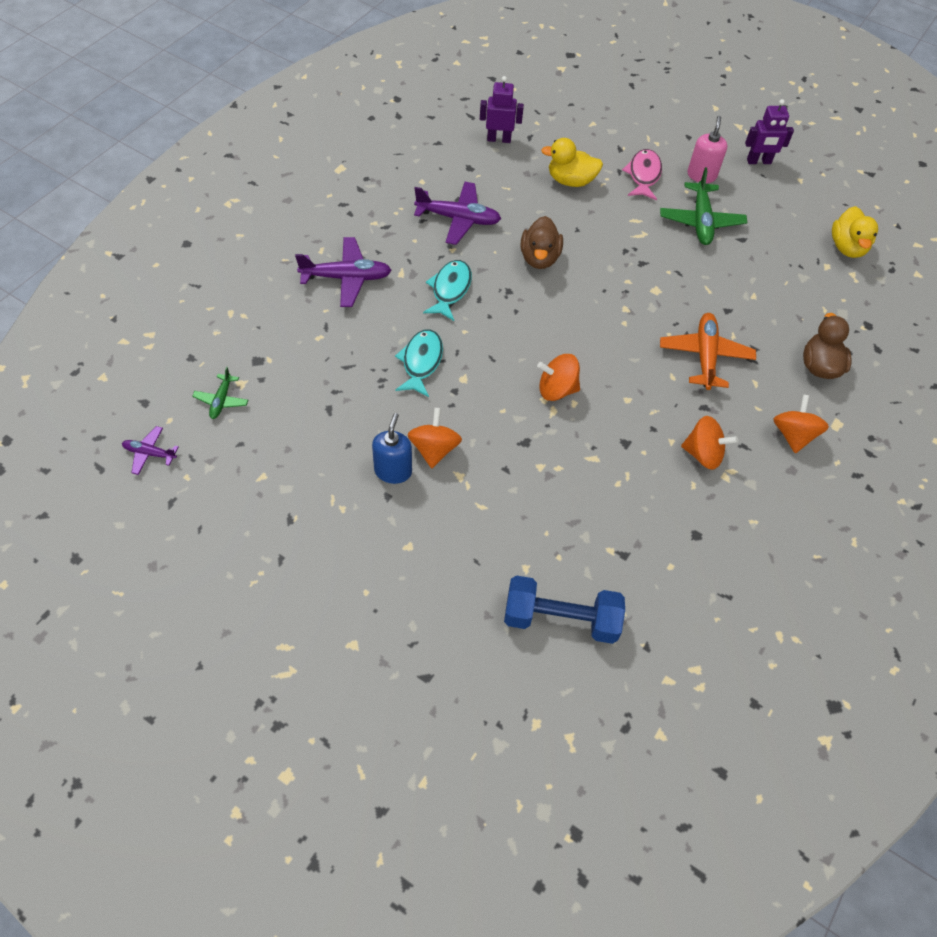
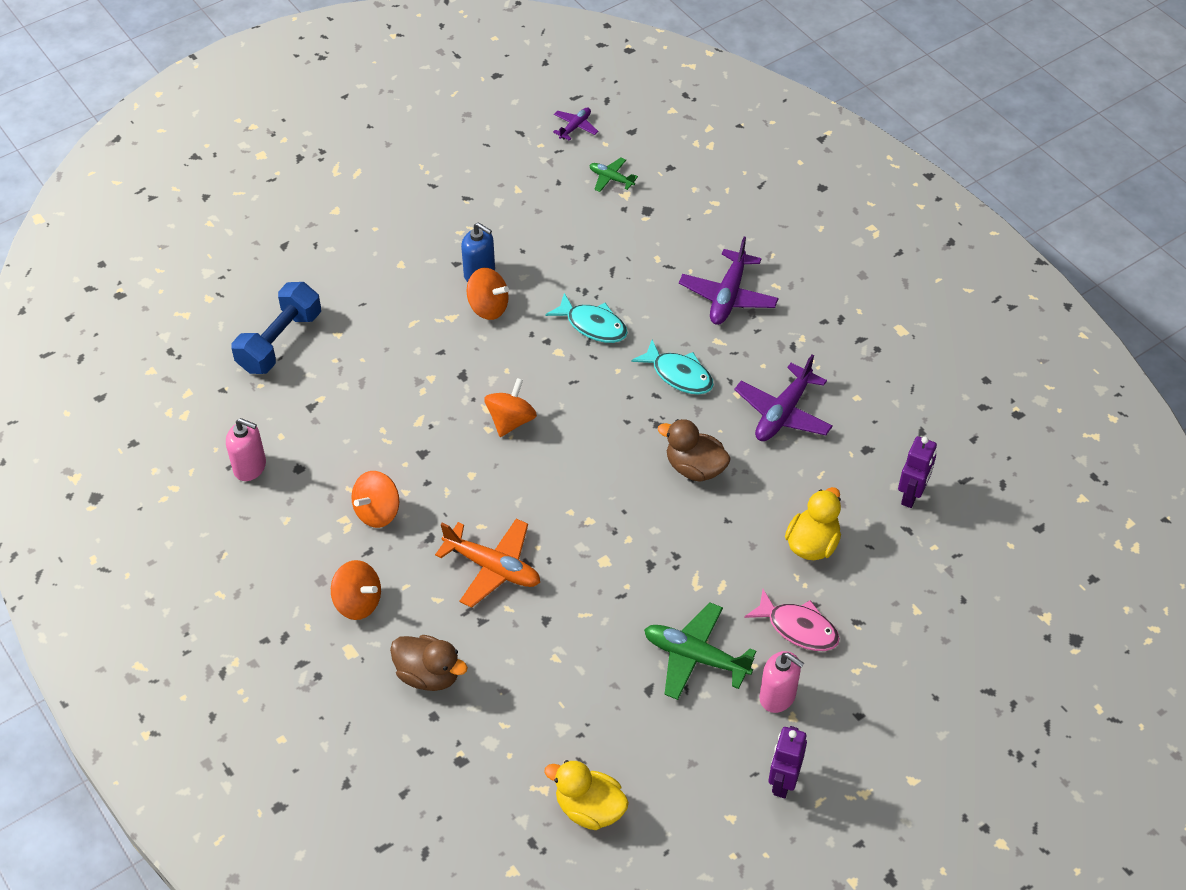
camera: 115 degrees right, 5 degrees down
(718, 577) = (250, 467): none -> pink soap dispenser

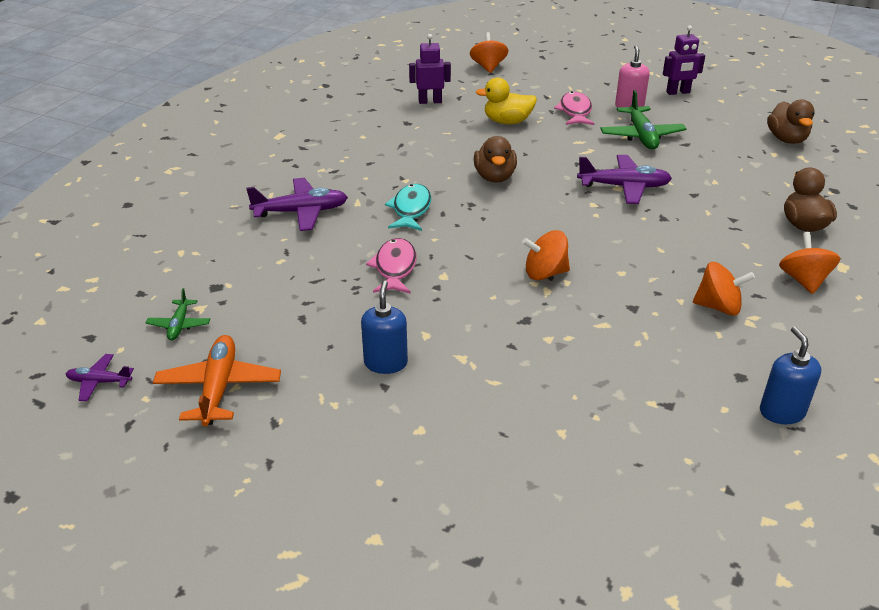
camera: 120 degrees left, 15 degrees down
(250, 467) = (782, 412): pink soap dispenser -> blue soap dispenser
(280, 341) = (618, 476): blue dumbbell -> none
(488, 307) = (427, 338): orange spinning top -> orange spinning top (488, 67)
(493, 568) = (687, 230): orange plane -> orange plane (219, 388)
(589, 808) = (786, 139): yellow duck -> brown duck
(593, 325) = (395, 268): turquoise fish -> pink fish
(783, 413) = (405, 158): purple plane -> purple plane (624, 187)

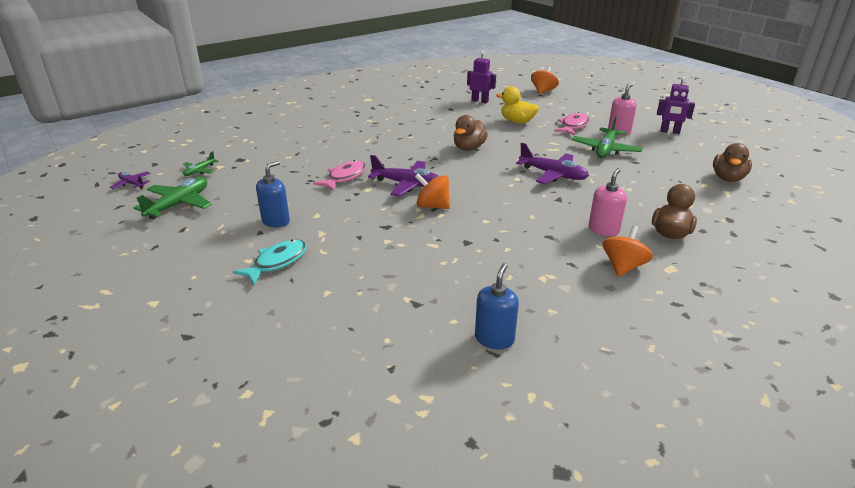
camera: 30 degrees right, 5 degrees down
(219, 388) = (179, 204): orange plane -> green plane
(301, 212) = (330, 137): purple plane -> purple plane (407, 184)
(411, 209) = (394, 151): turquoise fish -> turquoise fish (277, 262)
(718, 307) = (530, 261): orange spinning top -> none
(743, 242) = (603, 230): none -> pink soap dispenser

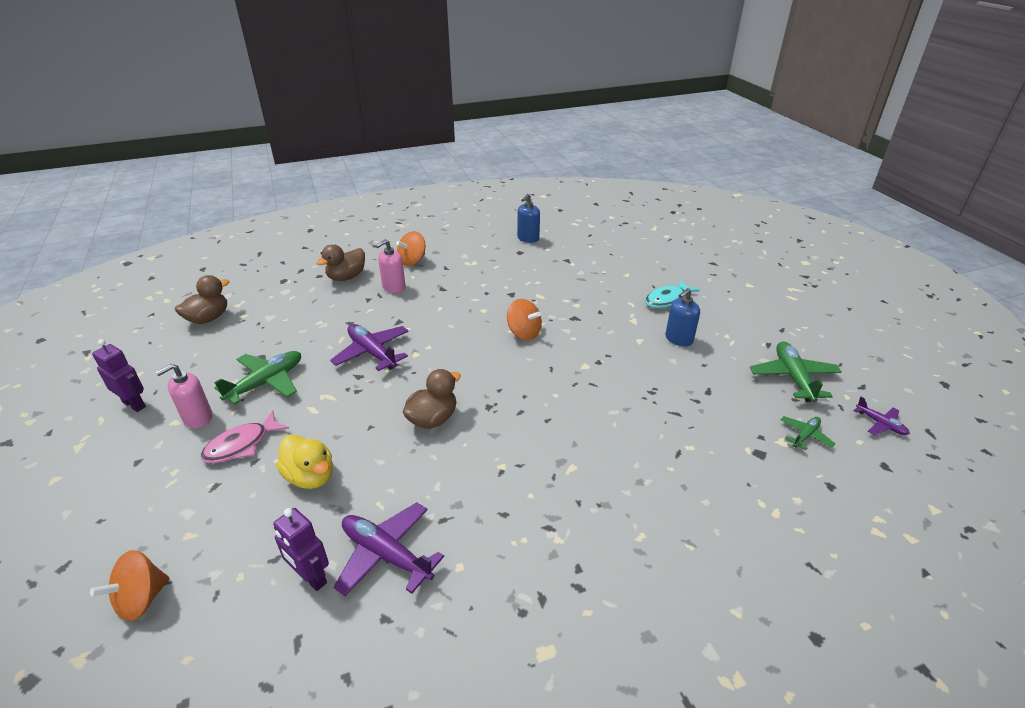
camera: 165 degrees left, 5 degrees up
(179, 204) = (793, 377): green plane -> green plane turned 135 degrees clockwise
(344, 177) = (610, 389): pink fish -> none
(407, 184) = (539, 365): purple plane -> purple plane (386, 554)

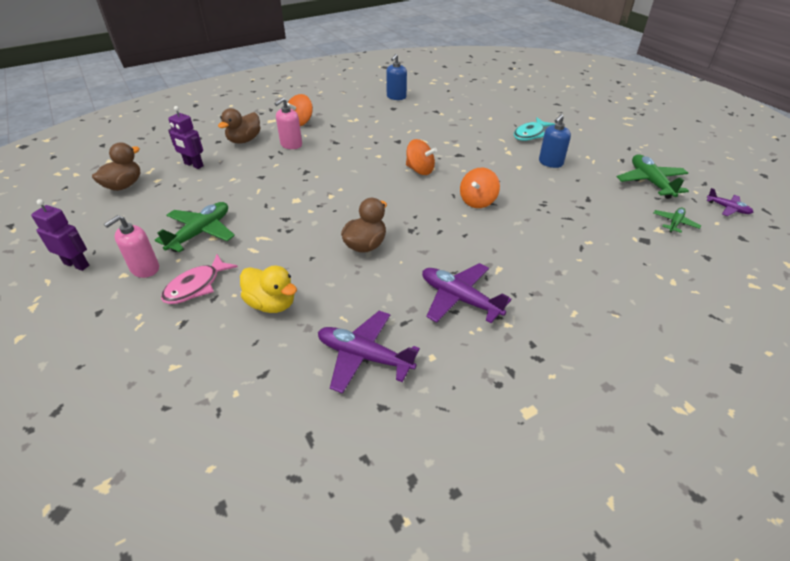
camera: 10 degrees left, 5 degrees up
(142, 599) = (147, 426): orange spinning top -> orange spinning top (477, 201)
(311, 577) = (302, 384): purple robot -> purple robot (193, 165)
(372, 353) = (291, 199): purple plane -> purple plane (459, 299)

